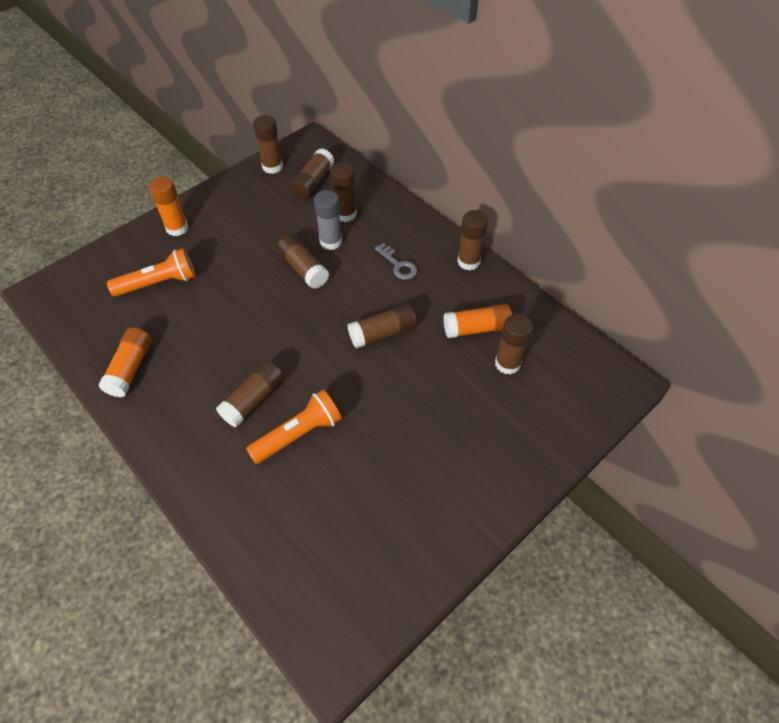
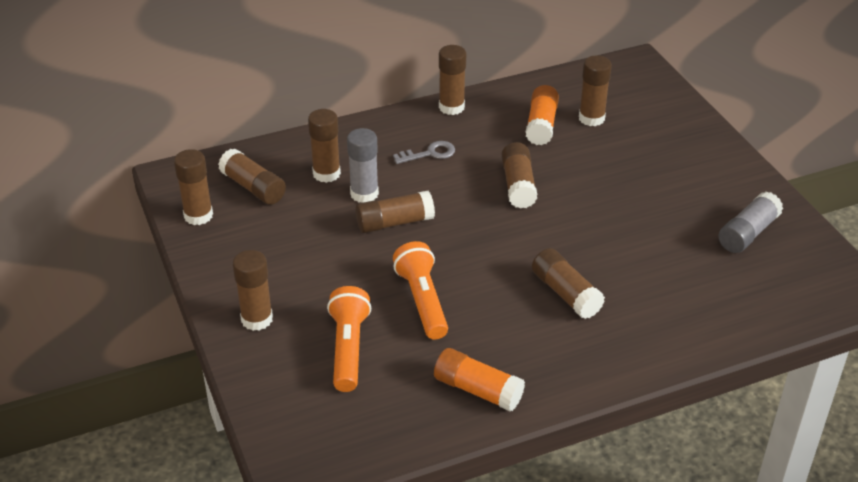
camera: 70 degrees left, 15 degrees down
(177, 228) = (257, 319): orange glue stick -> brown glue stick
(298, 434) = (622, 268): orange flashlight -> orange flashlight (422, 301)
(387, 533) = (748, 233): none -> grey glue stick

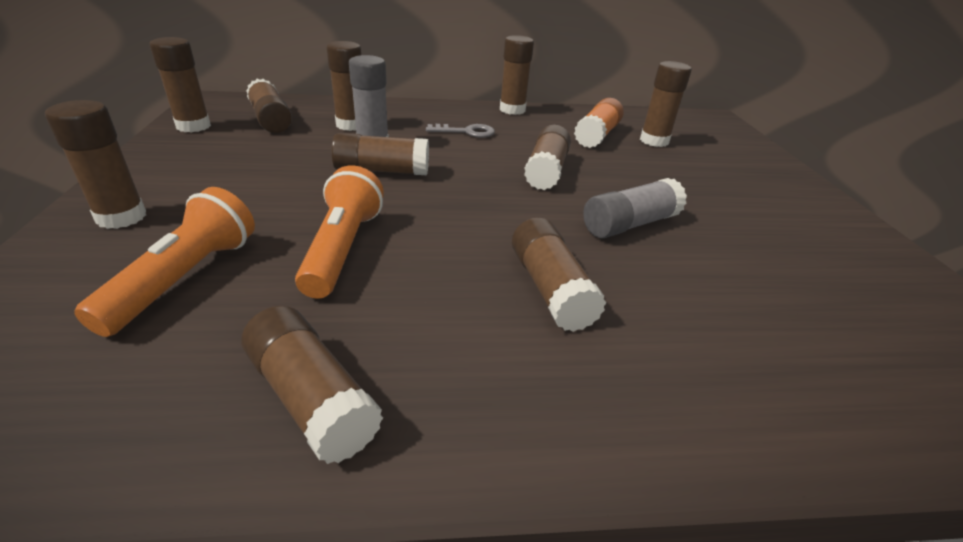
camera: 15 degrees right, 5 degrees down
(477, 390) = (311, 398): orange glue stick -> brown glue stick
(748, 233) = (855, 281): grey glue stick -> grey glue stick (629, 224)

